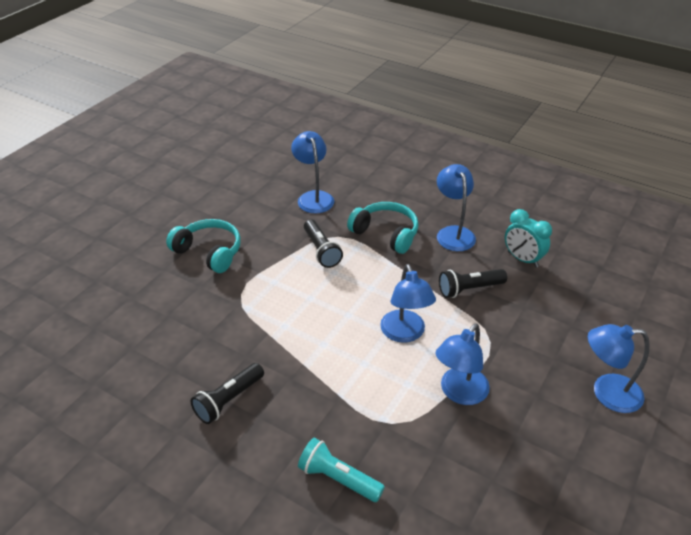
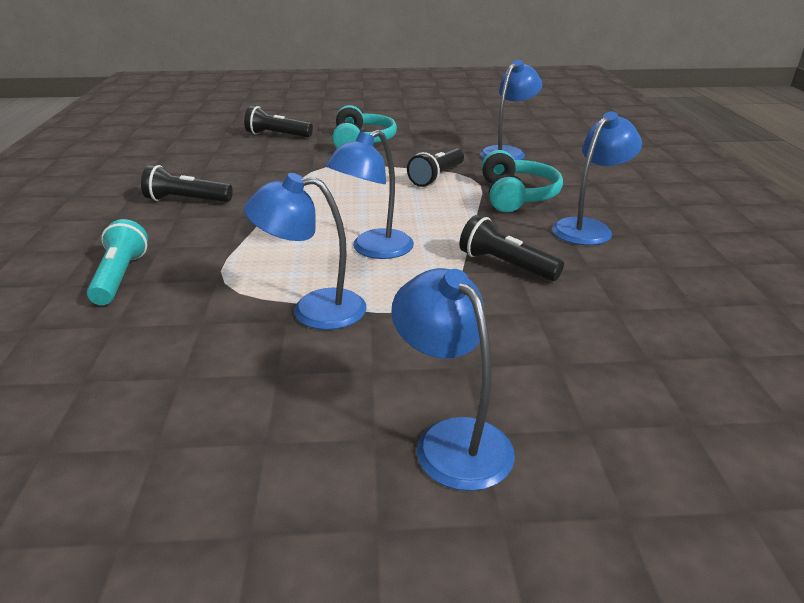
camera: 55 degrees right, 10 degrees down
(133, 292) = (277, 135): none -> black flashlight
(522, 259) = (627, 284): turquoise clock -> none

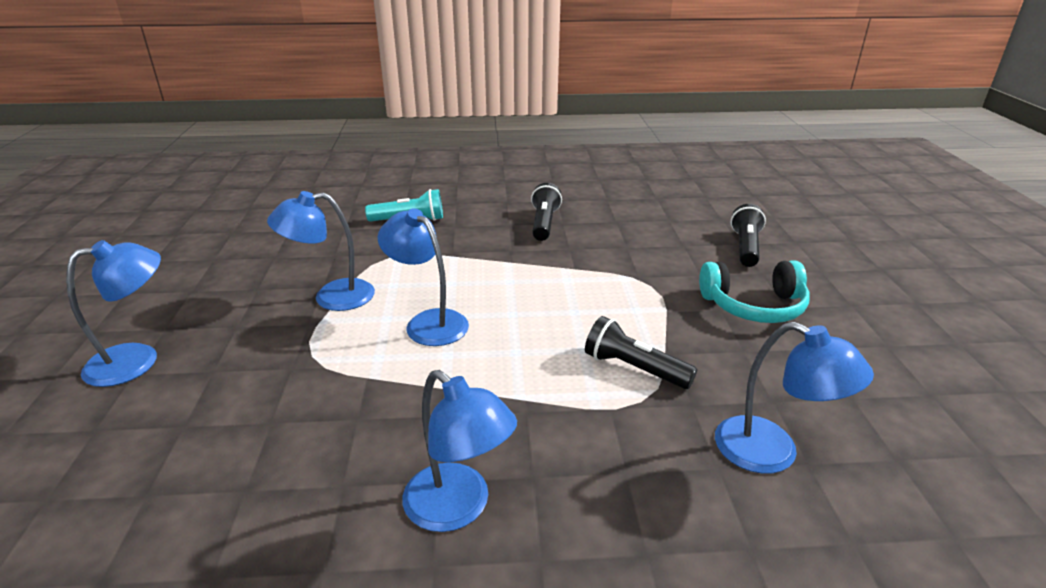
camera: 90 degrees right, 0 degrees up
(313, 309) = (331, 297): blue lamp -> blue lamp turned 105 degrees counterclockwise
(505, 265) = (372, 410): black flashlight -> none
(517, 196) = (575, 443): turquoise headphones -> none

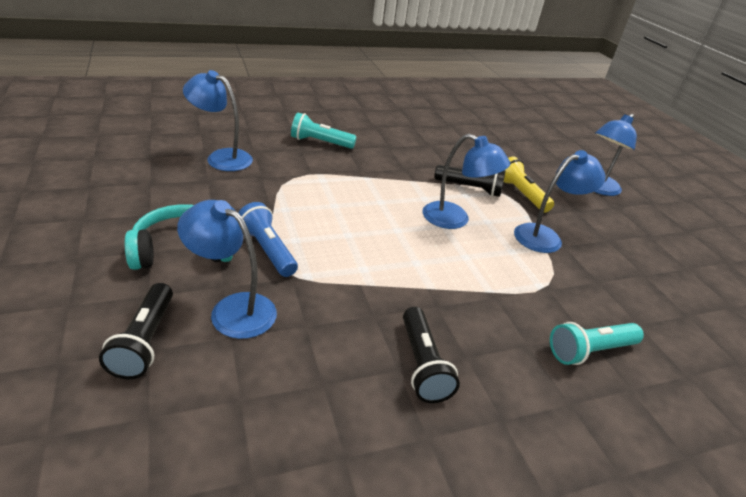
camera: 160 degrees right, 5 degrees up
(287, 355) = (520, 194): none -> yellow flashlight
(458, 508) = (374, 139): blue lamp -> blue lamp (232, 309)
(585, 497) = (320, 142): none -> turquoise flashlight
(633, 368) = (297, 195): black flashlight -> black flashlight (470, 189)
(665, 301) = (267, 250): none -> blue flashlight

